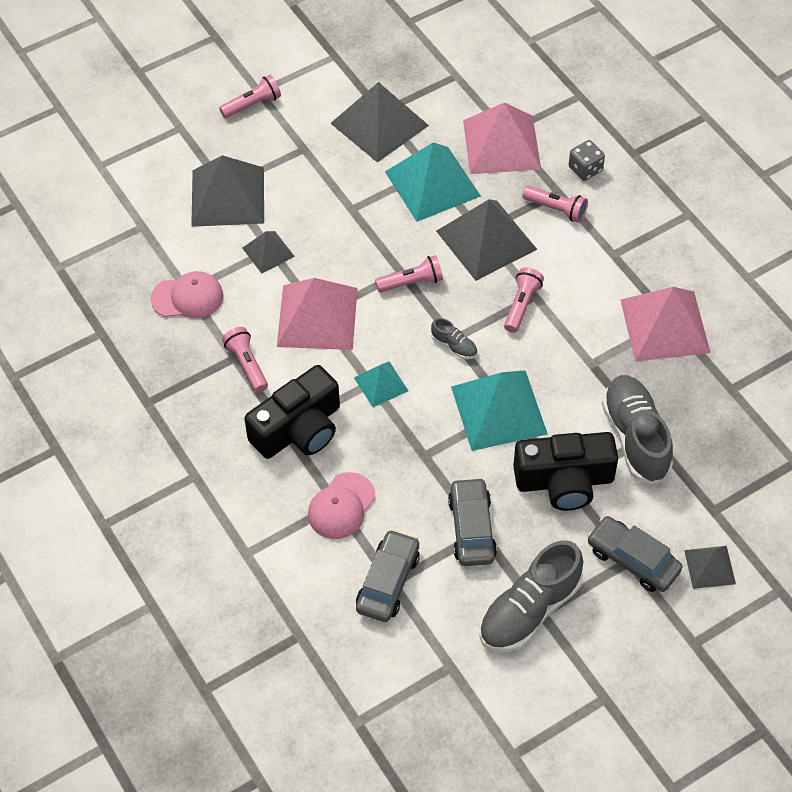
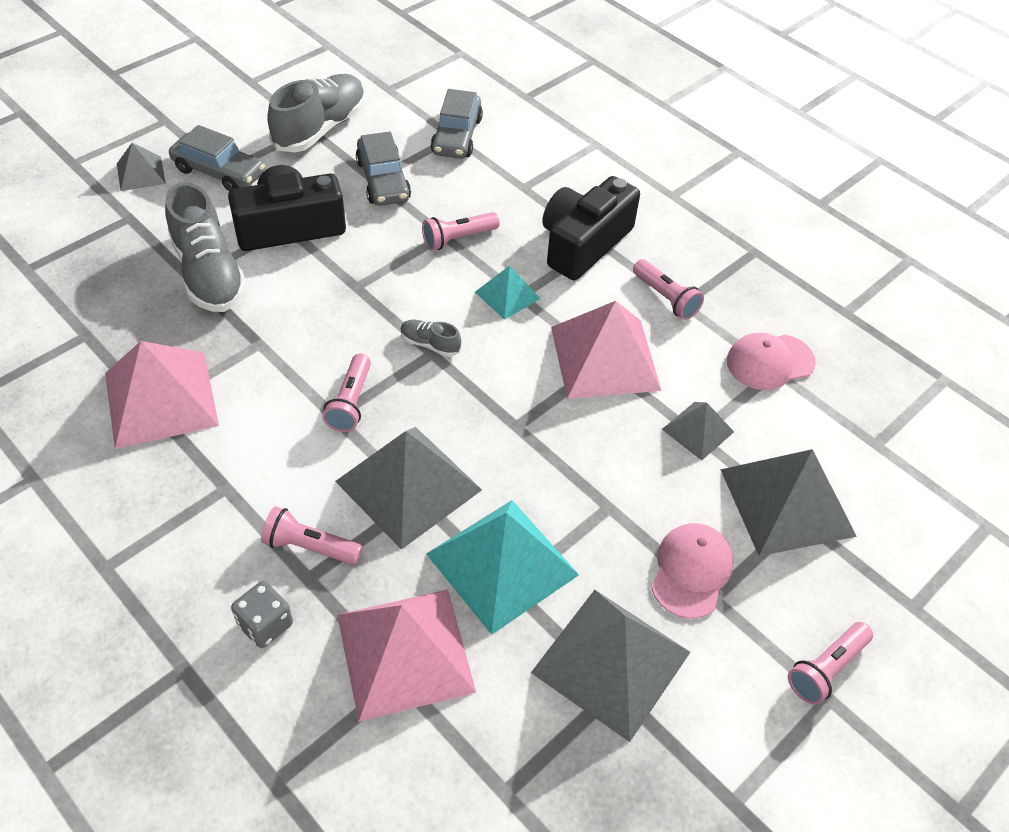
camera: 165 degrees right, 5 degrees down
(341, 506) = (517, 185): pink cap -> pink cap (691, 571)
(412, 282) = (499, 414): pink flashlight -> pink flashlight (458, 239)
(498, 410) = (368, 284): turquoise pyramid -> none

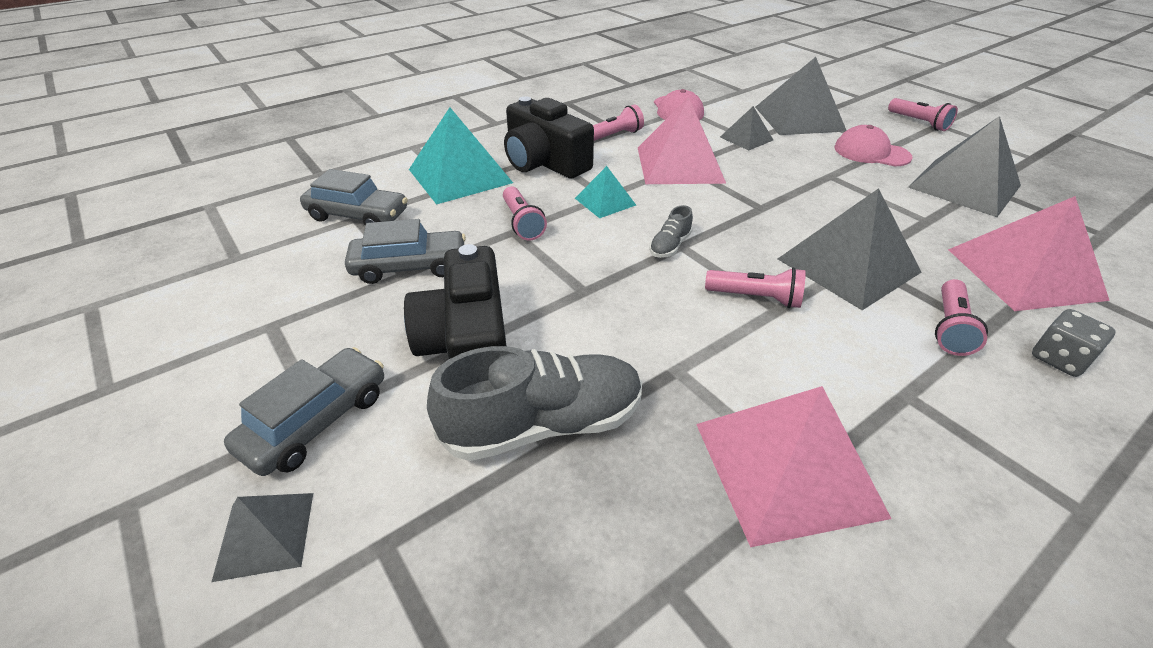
camera: 80 degrees left, 10 degrees down
(320, 128) = (278, 315): grey shoe -> none
(502, 564) = (907, 222): turquoise pyramid -> turquoise pyramid (460, 175)

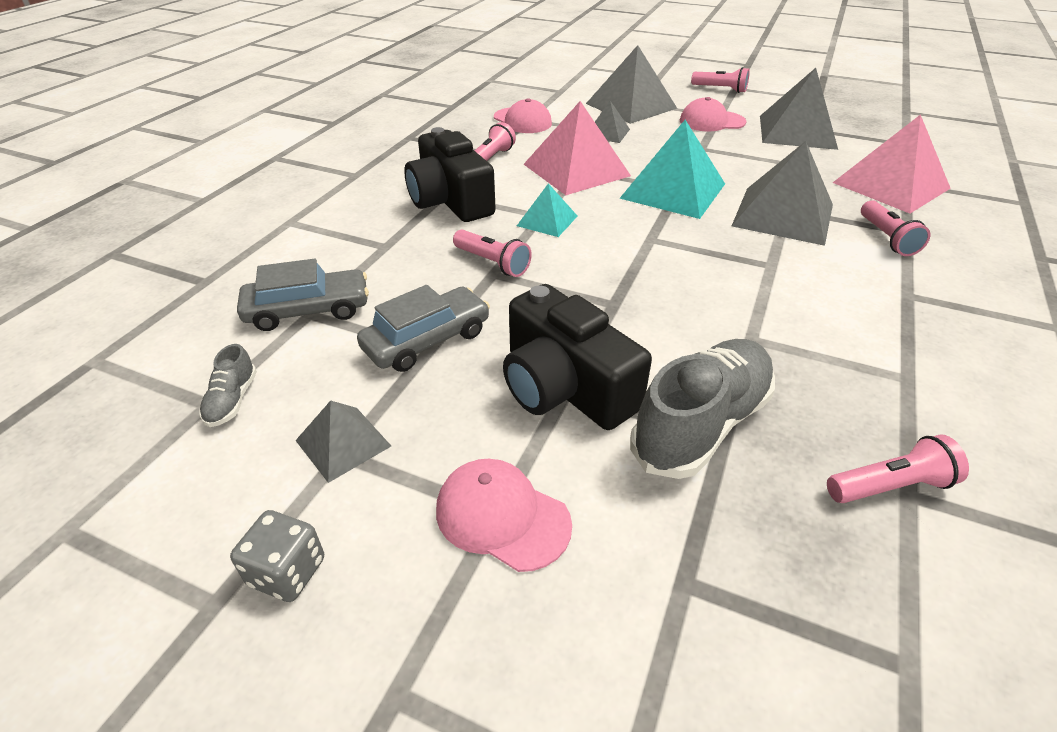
camera: 30 degrees left, 0 degrees up
(265, 535) = (572, 635): grey pyramid -> grey pyramid (343, 443)
(317, 421) = (502, 516): grey car -> pink cap
(460, 175) = (377, 237): turquoise pyramid -> turquoise pyramid (673, 190)
(544, 162) = (450, 200): black camera -> black camera turned 45 degrees clockwise
(670, 246) = (642, 242): grey shoe -> grey shoe (232, 400)
(755, 297) = (747, 261): pink flashlight -> pink flashlight (890, 485)
(787, 468) = (892, 377): pink pyramid -> none
(1059, 359) = (961, 237): grey dice -> grey dice (287, 572)

